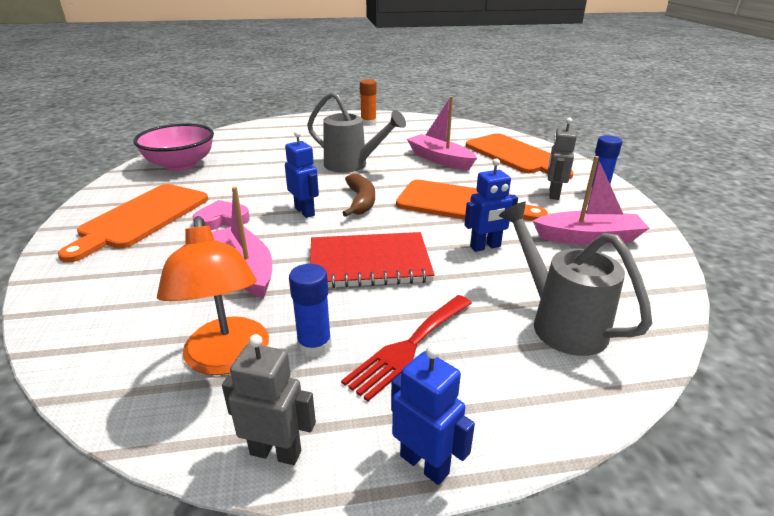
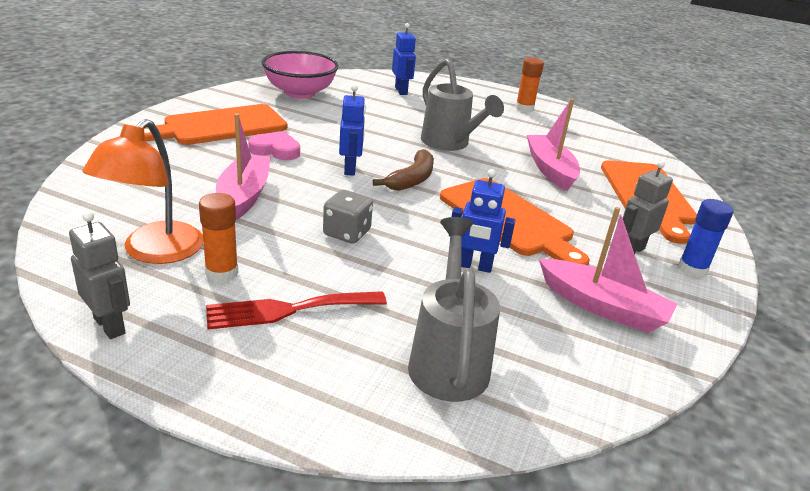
camera: 30 degrees right, 0 degrees up
(314, 345) = (222, 273): blue glue stick -> orange glue stick
(369, 263) = (347, 233): red notebook -> grey dice
(424, 464) = (189, 389): blue robot -> blue robot (401, 91)

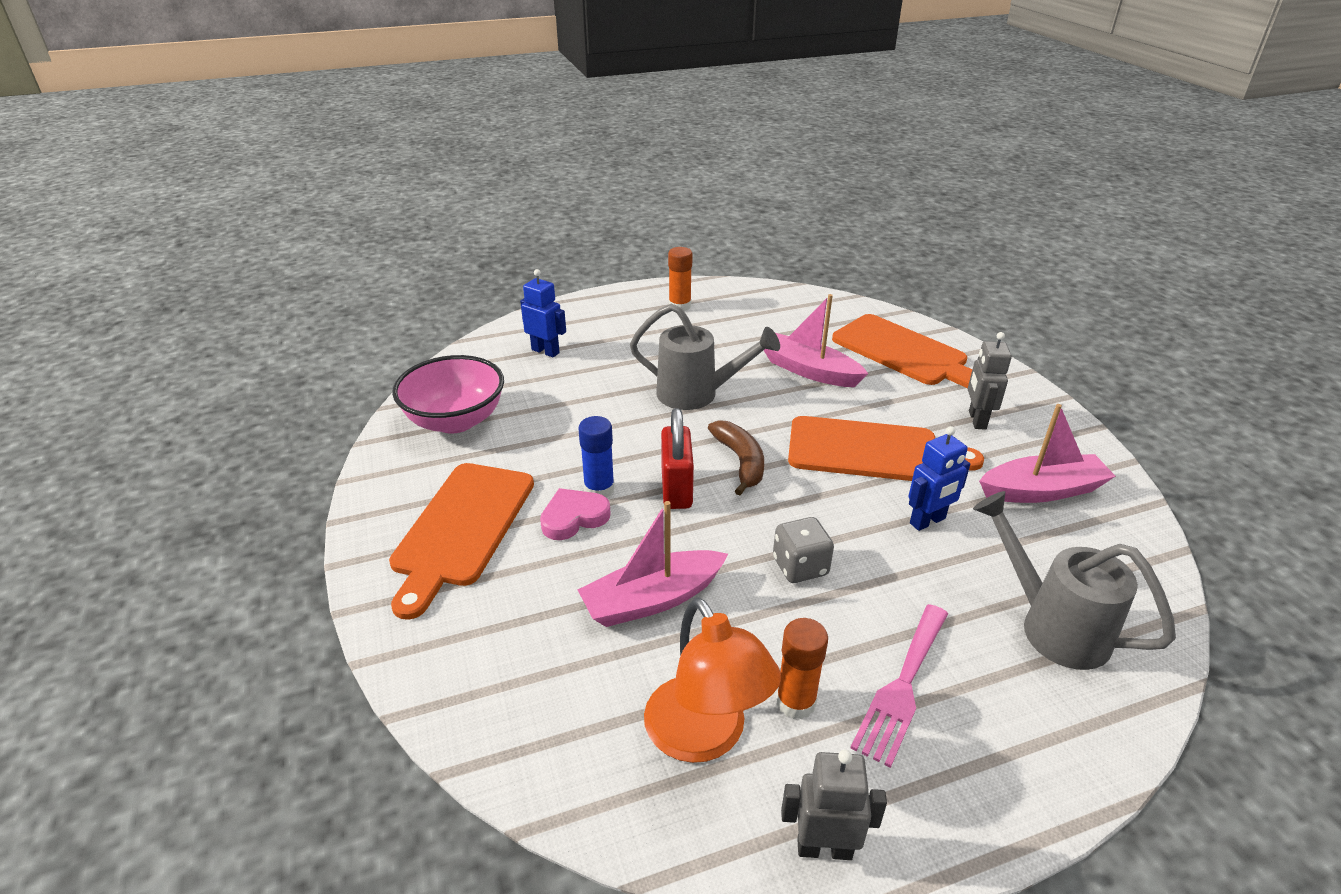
camera: 40 degrees left, 5 degrees up
(244, 196) = (652, 599): pink boat -> pink boat turned 75 degrees counterclockwise
(288, 310) = (902, 687): red fork -> pink fork
(350, 169) = (676, 489): blue robot -> red padlock
(692, 269) = (1027, 410): blue glue stick -> blue glue stick (599, 489)

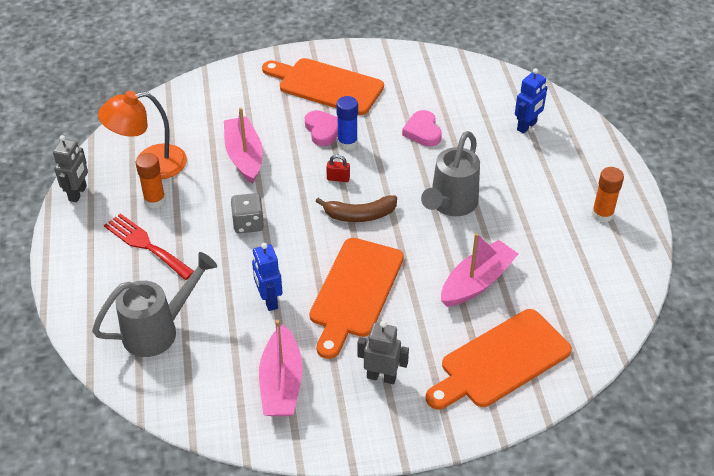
camera: 100 degrees right, 10 degrees up
(455, 420) = (438, 82): pink bowl -> none
(565, 425) = (423, 131): none -> pink heart
(676, 489) = (338, 178): red padlock -> red padlock, size x0.50
(902, 687) = (146, 245): pink fork -> red fork

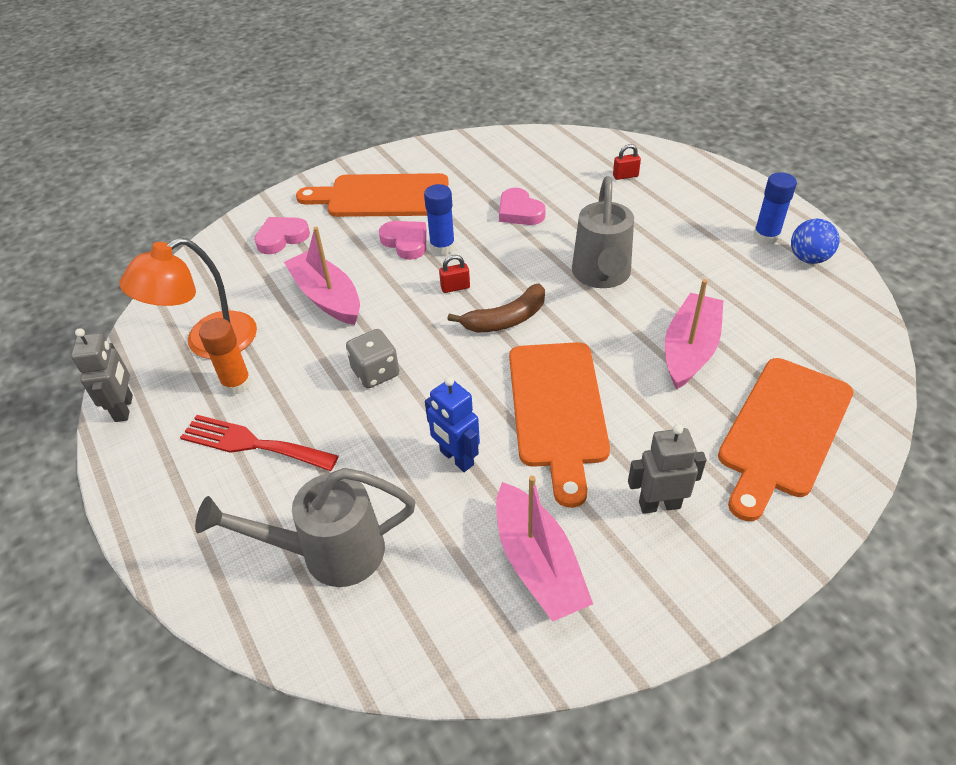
camera: 20 degrees left, 0 degrees up
(159, 330) = (328, 553): grey watering can -> grey watering can turned 135 degrees counterclockwise
(236, 98) = (281, 238): none -> pink heart
(527, 126) = (625, 176): blue robot -> red padlock
(602, 214) = (766, 237): orange glue stick -> blue glue stick
(622, 243) = (808, 258): none -> blue ball

